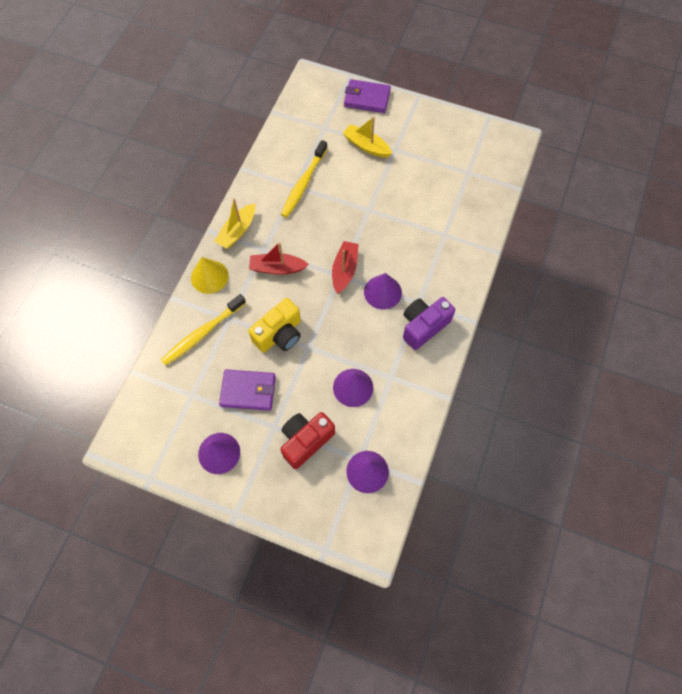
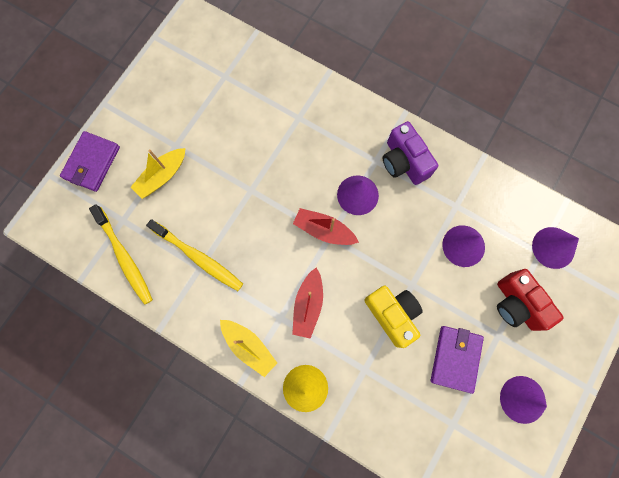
camera: 80 degrees left, 10 degrees up
(202, 333) = (379, 404): yellow toothbrush -> yellow toothbrush (124, 257)

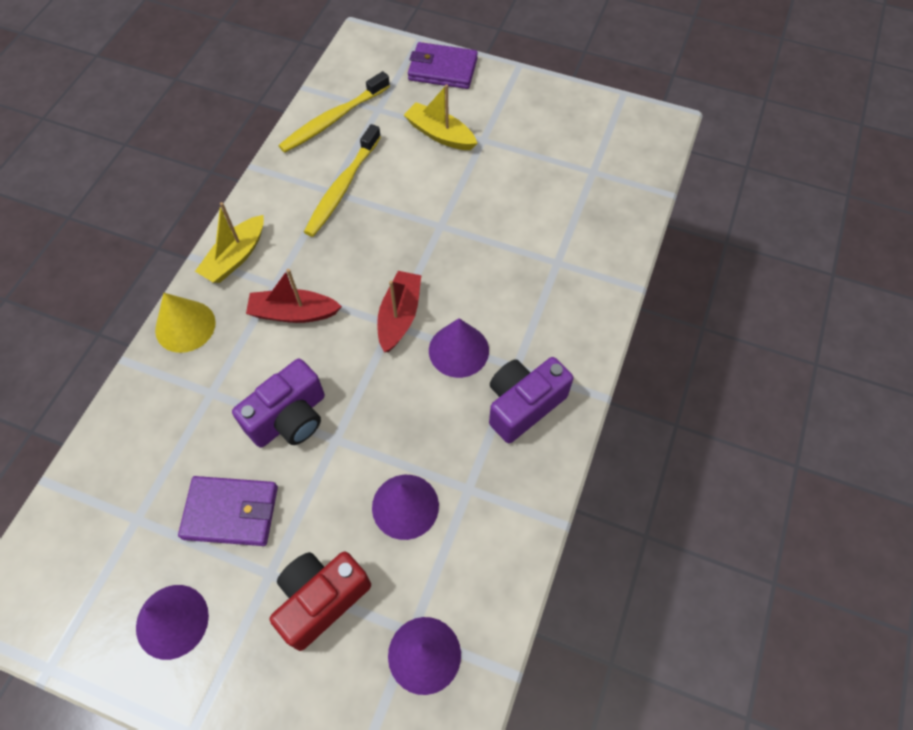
camera: 80 degrees right, 15 degrees down
(392, 314) = (289, 418): yellow camera -> purple camera

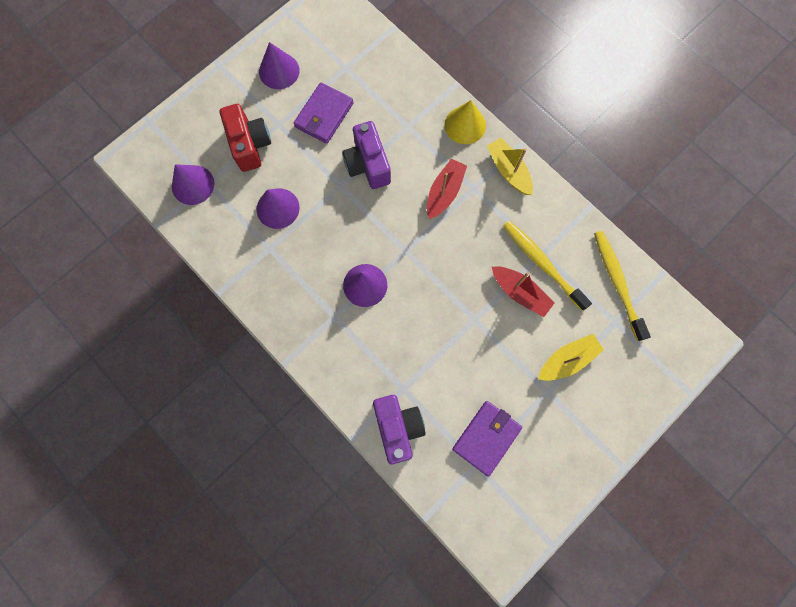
camera: 115 degrees right, 15 degrees up
(399, 316) = (410, 258): red boat -> red boat (520, 293)
(443, 69) = (643, 396): purple wallet -> purple wallet (486, 437)
(523, 405) = (305, 307): purple camera -> purple camera (398, 426)

